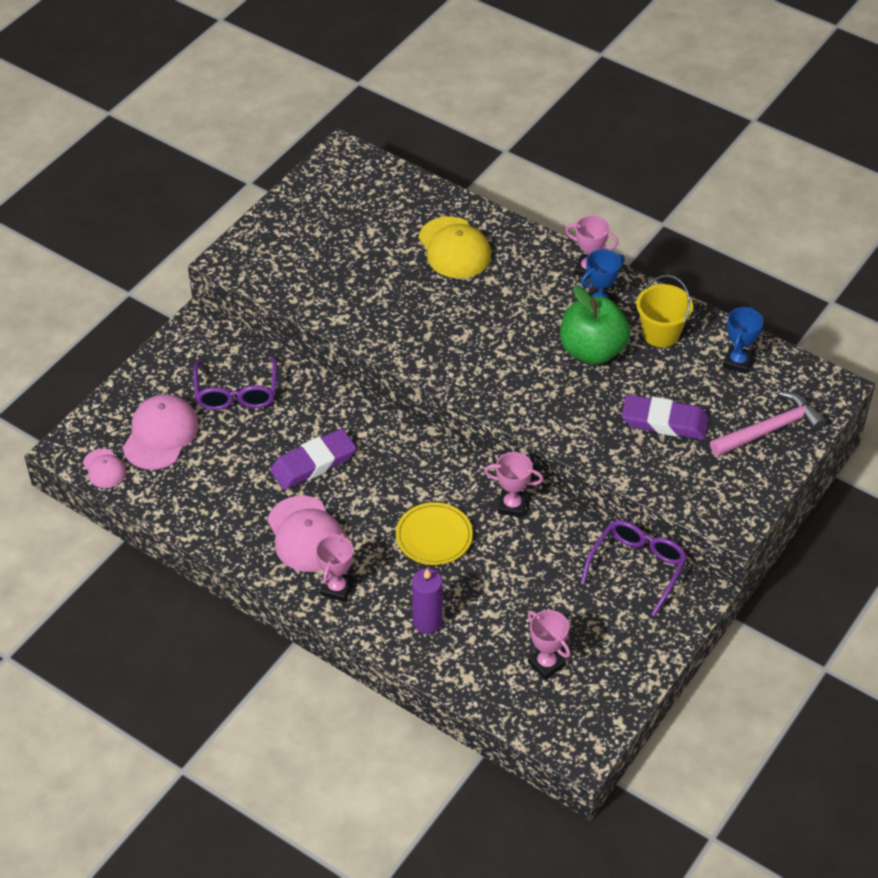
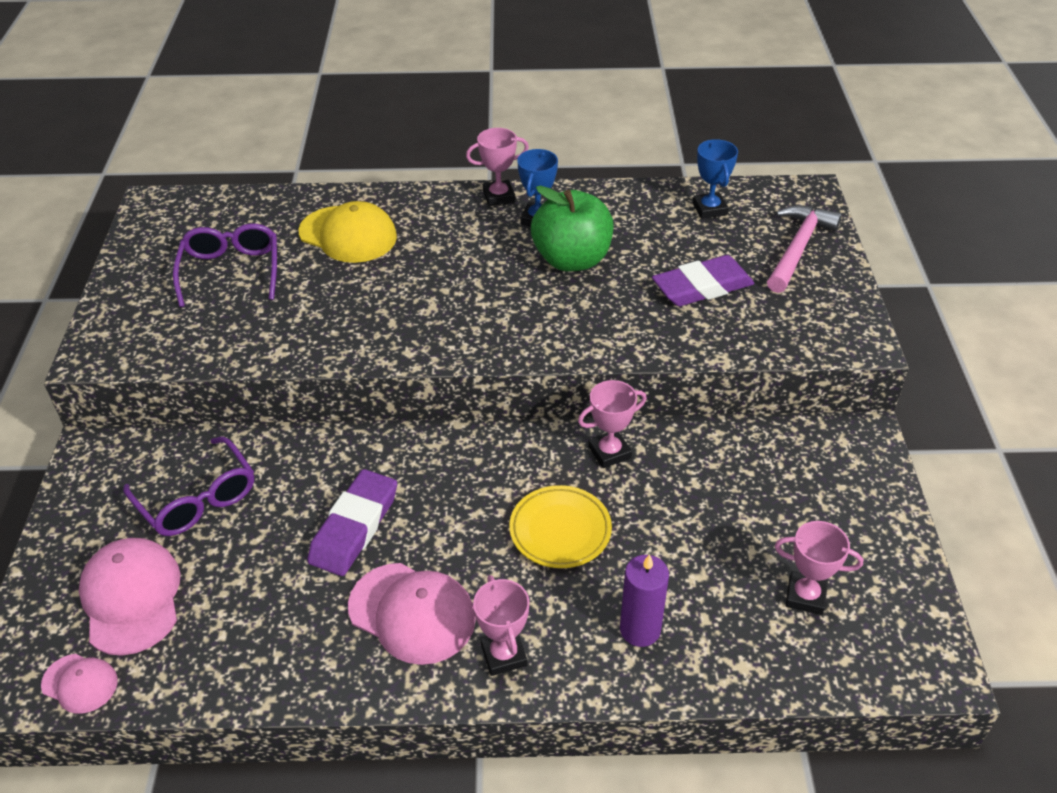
camera: 35 degrees left, 5 degrees down
(637, 567) = (786, 443): purple glasses -> purple glasses (231, 271)
(660, 333) = (618, 217): yellow bucket -> none

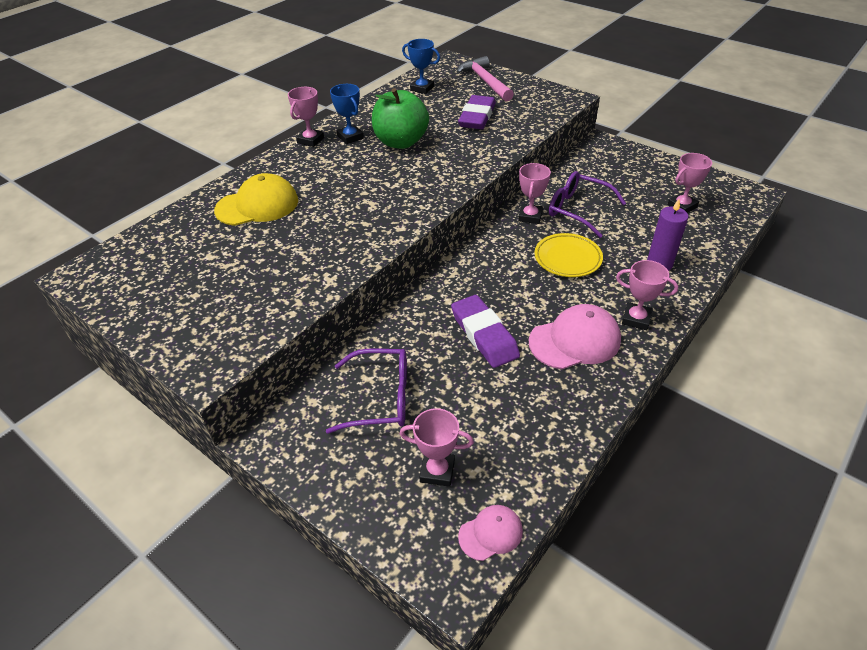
camera: 50 degrees left, 0 degrees up
(131, 598) = (437, 471): pink cap -> pink trophy
(231, 271) = (216, 267): purple glasses -> purple glasses (577, 210)

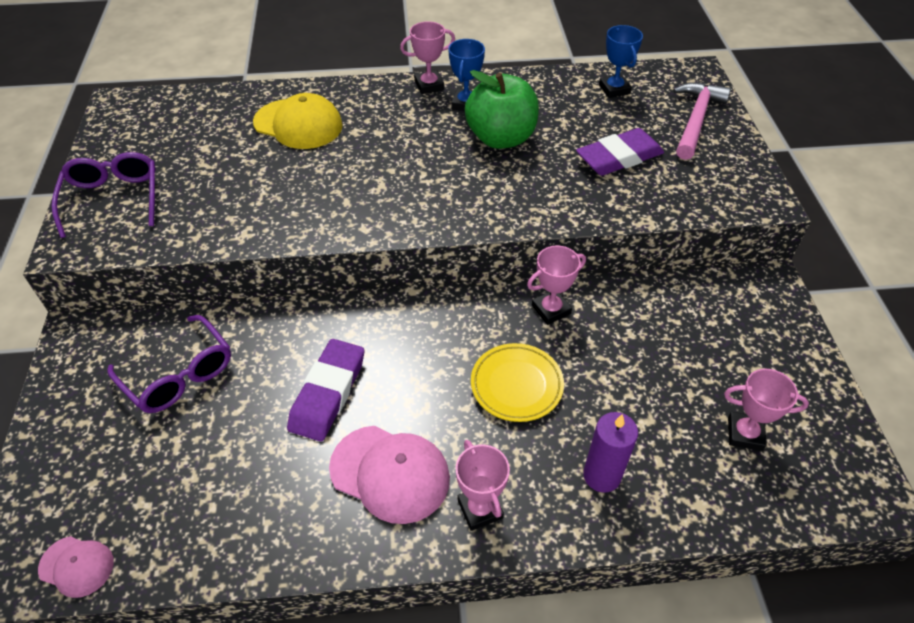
camera: 45 degrees right, 5 degrees up
(437, 471) = (122, 475): pink trophy -> none
(577, 210) = (612, 341): purple glasses -> purple glasses (113, 199)

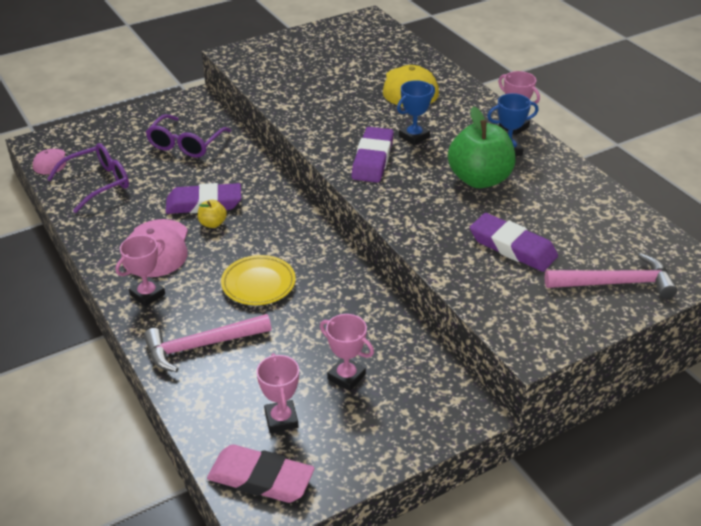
camera: 65 degrees right, 10 degrees down
(113, 199) = (280, 52): purple glasses -> purple glasses (98, 183)
(376, 396) = (212, 224): none -> yellow apple
(414, 198) = (372, 159): none -> purple eraser
(551, 310) = (343, 282): pink trophy -> pink trophy (346, 377)
(602, 475) = (201, 346): purple candle -> pink hammer
(614, 89) = (612, 223): blue trophy -> blue trophy (414, 137)
(826, 479) = (261, 478): none -> pink eraser

